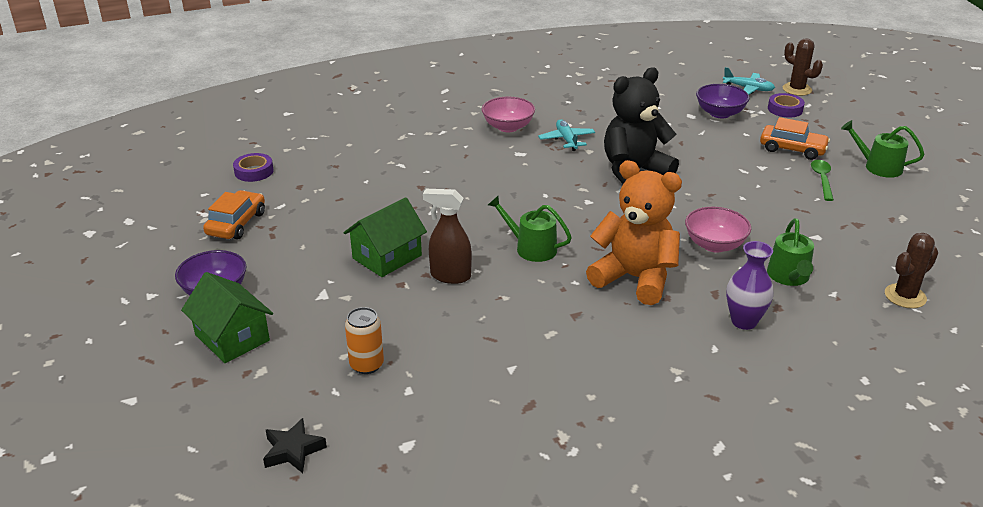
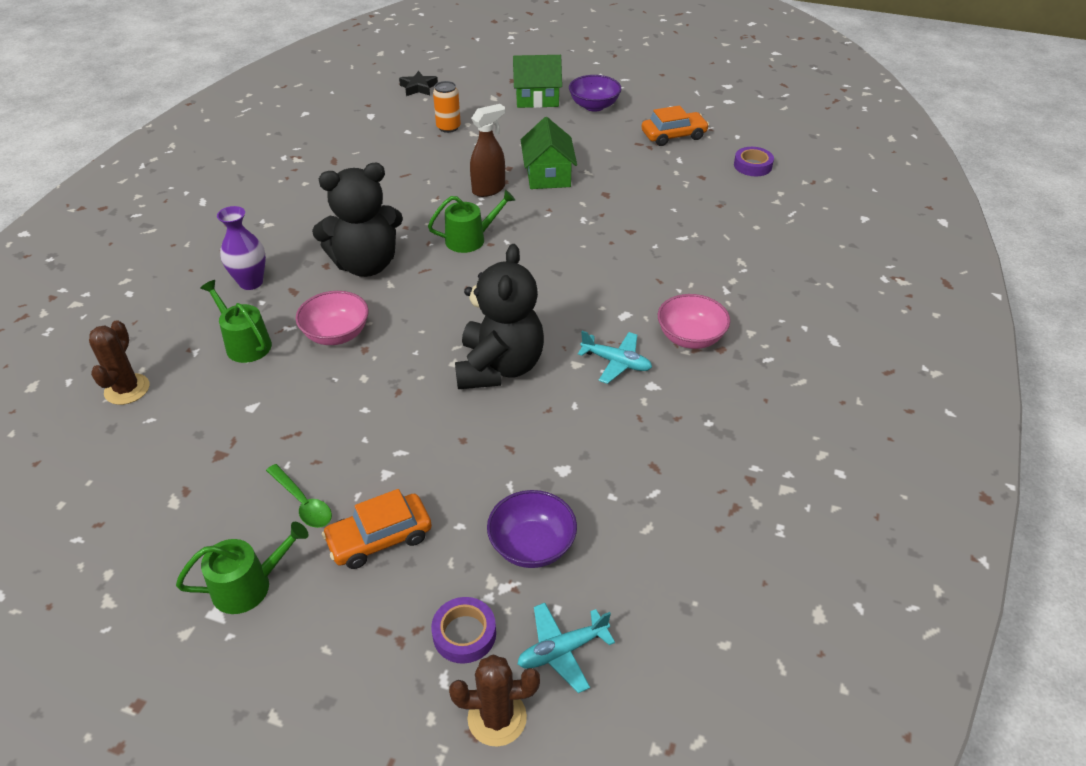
camera: 130 degrees right, 10 degrees up
(236, 223) = (673, 135): orange car -> orange car turned 75 degrees counterclockwise
(634, 278) = (366, 264): orange teddy bear -> black teddy bear

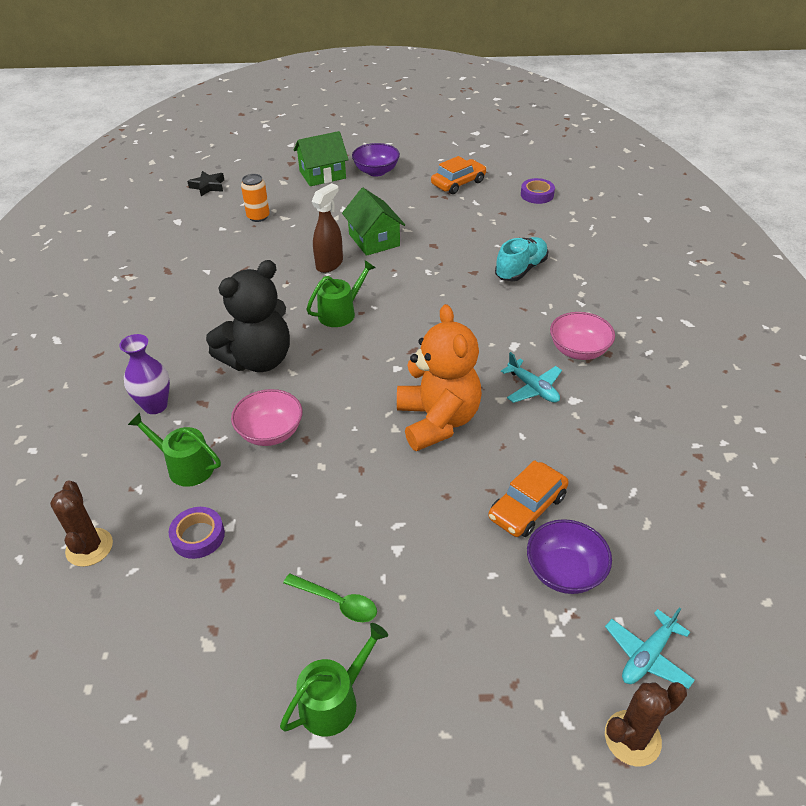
camera: 20 degrees left, 0 degrees up
(379, 538) = (429, 611): orange car -> orange car (527, 507)
(464, 634) = (557, 672): purple tape -> purple tape (198, 536)
(499, 367) = (437, 421): black teddy bear -> orange teddy bear
(616, 362) = (533, 388): turquoise plane -> turquoise plane turned 45 degrees clockwise
(683, 240) = (521, 269): none -> turquoise shoe

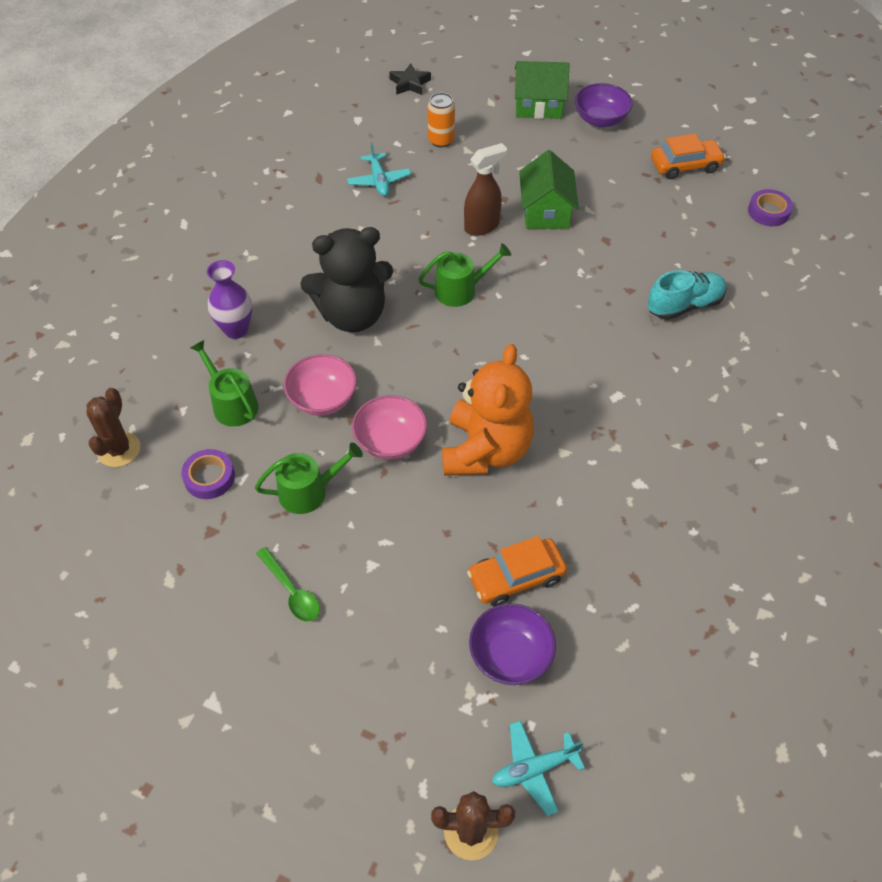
camera: 25 degrees right, 10 degrees up
(334, 701) = (242, 676): green watering can -> green watering can (309, 491)
(533, 388) = (604, 453): turquoise plane -> turquoise plane (379, 180)
(578, 350) = (683, 428): pink bowl -> pink bowl (390, 441)

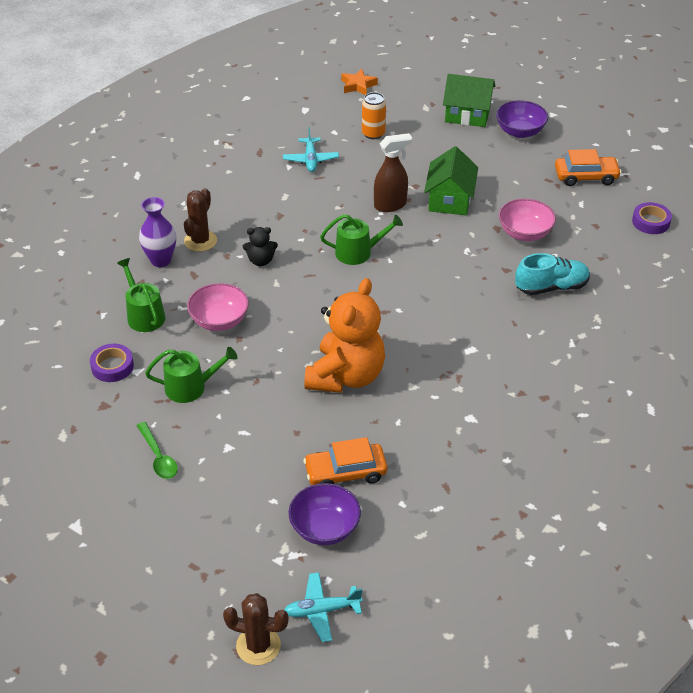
camera: 10 degrees right, 10 degrees down
(119, 450) = (44, 337): brown cactus -> brown cactus (200, 241)
(352, 315) = (261, 261): black teddy bear -> black teddy bear, size x0.44
(390, 441) = (268, 359): pink bowl -> pink bowl (524, 233)
(410, 84) = (358, 85): black star -> orange star

